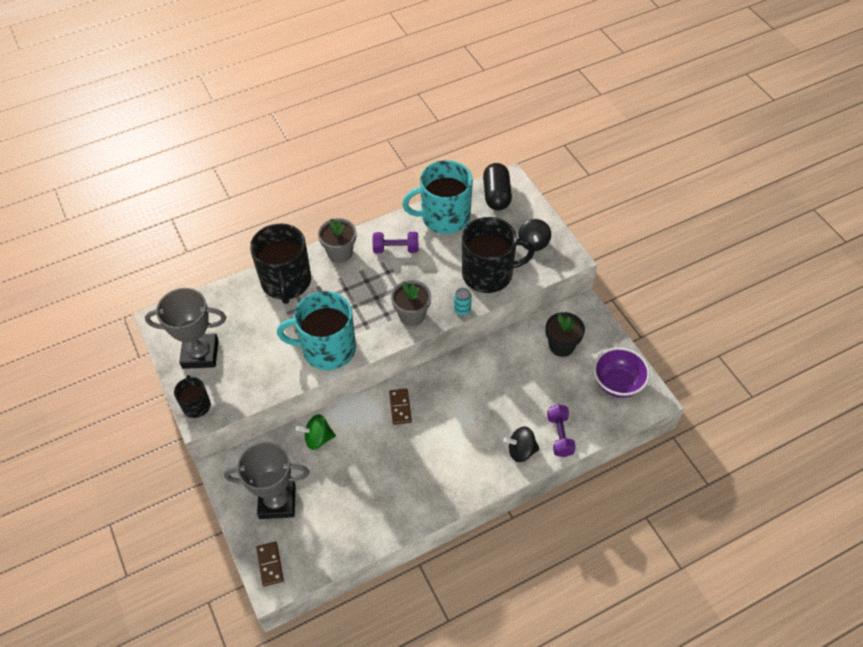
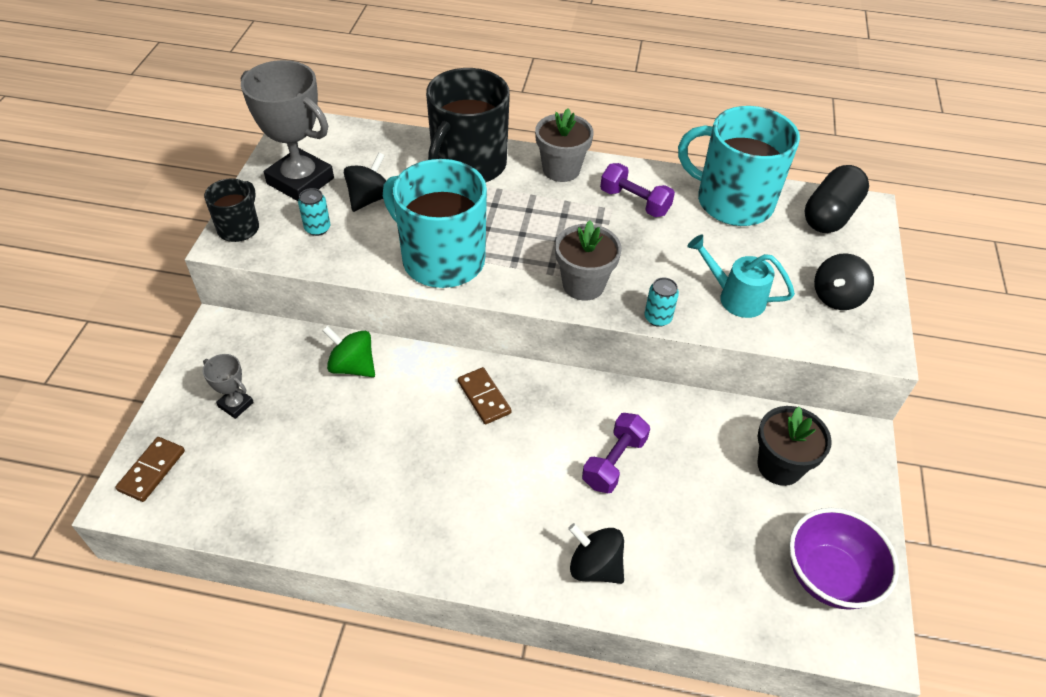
camera: 35 degrees right, 5 degrees down
(241, 376) = (317, 228): none -> turquoise can
(252, 339) = (369, 199): none -> black spinning top
(277, 501) = (236, 404): grey trophy -> grey trophy, size x0.46
(400, 407) = (484, 397): brown domino -> brown domino turned 60 degrees counterclockwise
(488, 274) = (735, 297): black mug -> turquoise watering can
(559, 435) = (671, 586): purple dumbbell -> purple dumbbell (614, 462)

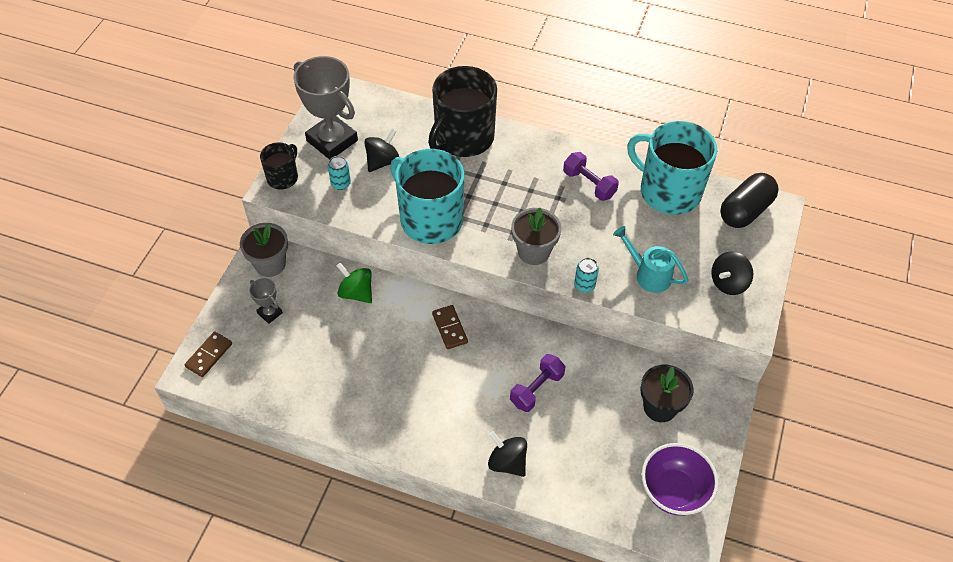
camera: 10 degrees right, 5 degrees up
(561, 169) = (536, 149): grey flower pot -> grey flower pot (270, 264)

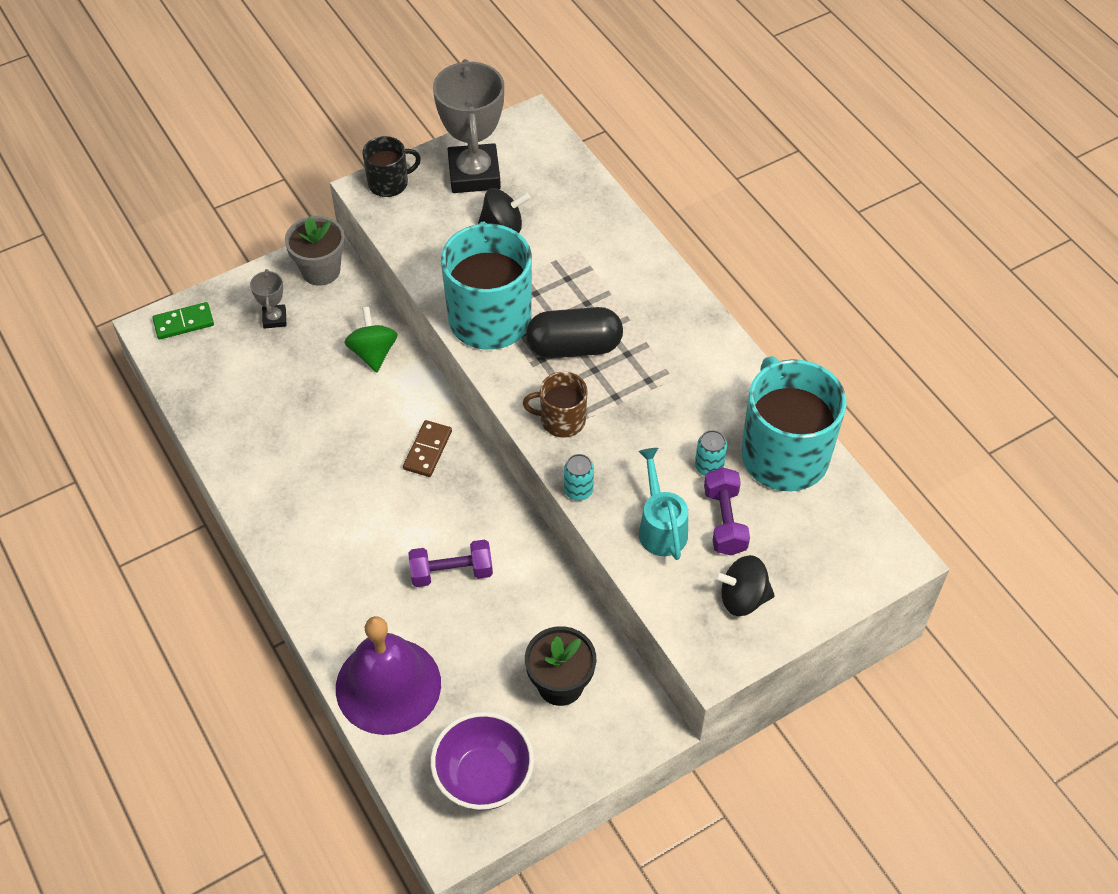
camera: 40 degrees right, 0 degrees up
(209, 355) = (184, 323): brown domino -> green domino
(341, 183) = (438, 224): turquoise can -> turquoise can (709, 467)
(463, 138) = (613, 253): black mug -> none
(507, 462) = (349, 621): black spinning top -> none
(534, 252) = (561, 420): grey flower pot -> brown mug
(568, 481) = (388, 685): none -> purple bell
(589, 184) = (699, 388): purple dumbbell -> purple dumbbell (725, 521)
(745, 211) = (853, 534): black capsule -> black capsule (574, 347)

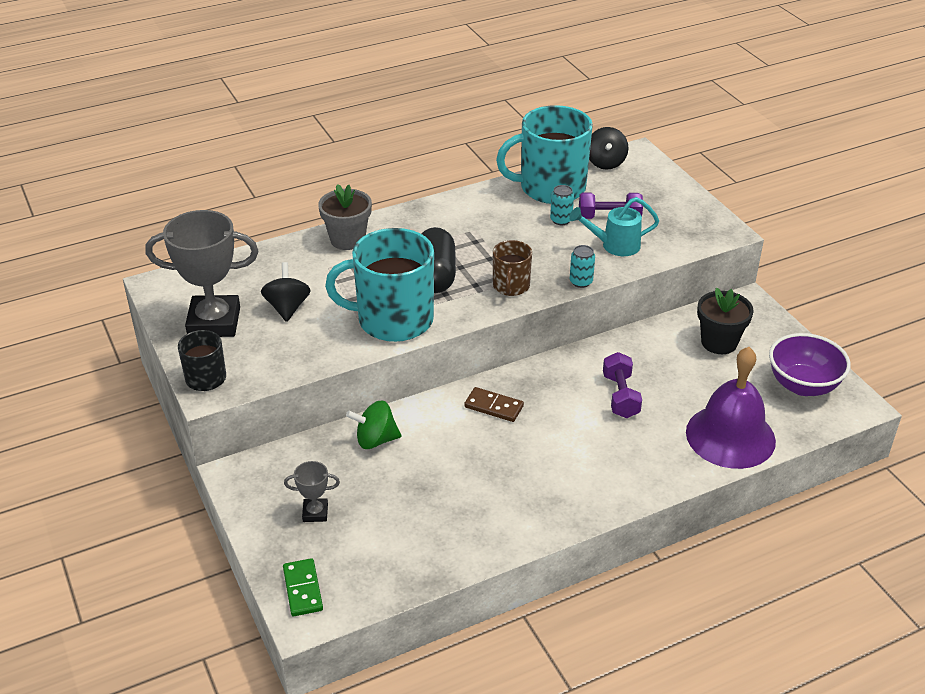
camera: 85 degrees left, 15 degrees down
(321, 270) = (259, 477): grey flower pot -> grey flower pot (347, 239)
(742, 598) = (674, 215): black spinning top -> black spinning top (605, 163)

